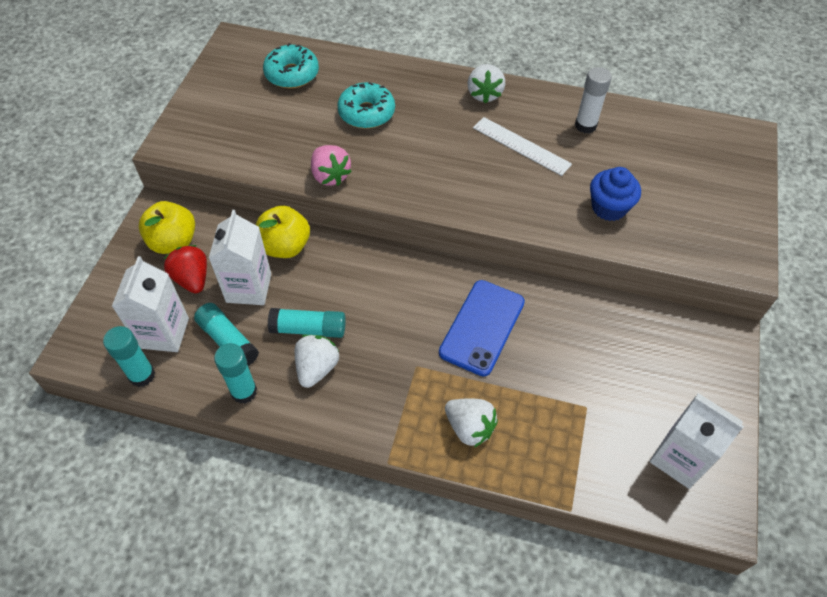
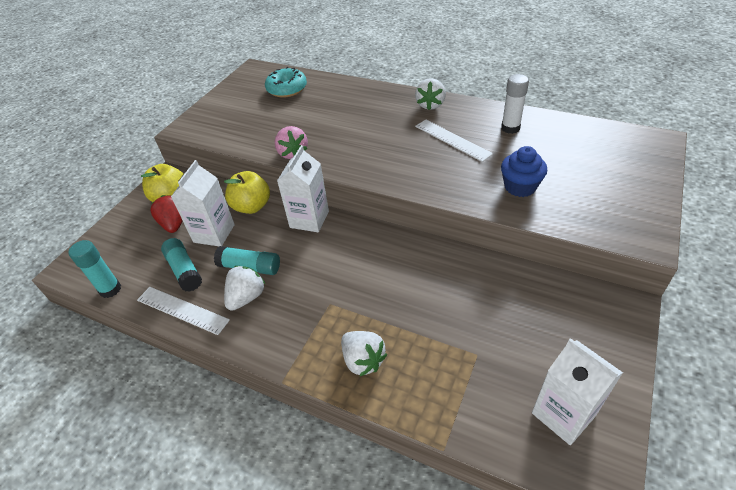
camera: 15 degrees right, 10 degrees down
(164, 333) = (139, 260): white carton -> white carton (309, 219)
(244, 391) = (182, 310): turquoise glue stick -> white ruler
(366, 113) = (334, 114): turquoise donut -> none
(482, 327) = (394, 278): blue phone -> none

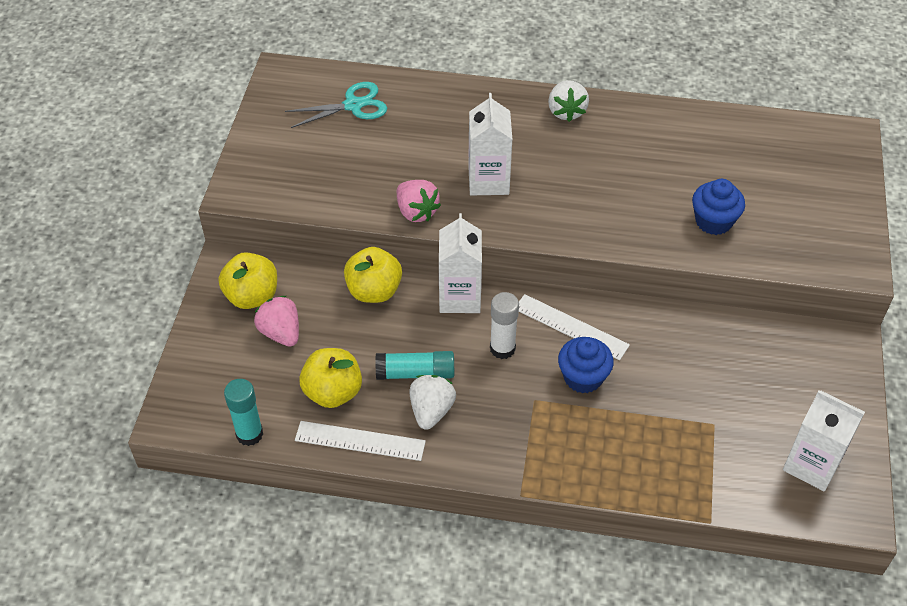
camera: 20 degrees left, 5 degrees up
(174, 224) = (281, 333): red strawberry -> pink strawberry
(184, 270) = (333, 392): turquoise glue stick -> yellow apple
(214, 233) = (343, 337): white carton -> white carton (488, 181)
(287, 89) = (353, 105): turquoise donut -> turquoise scissors
(363, 360) = (598, 454): white strawberry -> none
(377, 293) = (583, 377): none -> blue cupcake
(452, 140) = (614, 164): white ruler -> white ruler (571, 326)
(510, 128) = (678, 137): white glue stick -> white glue stick (502, 348)

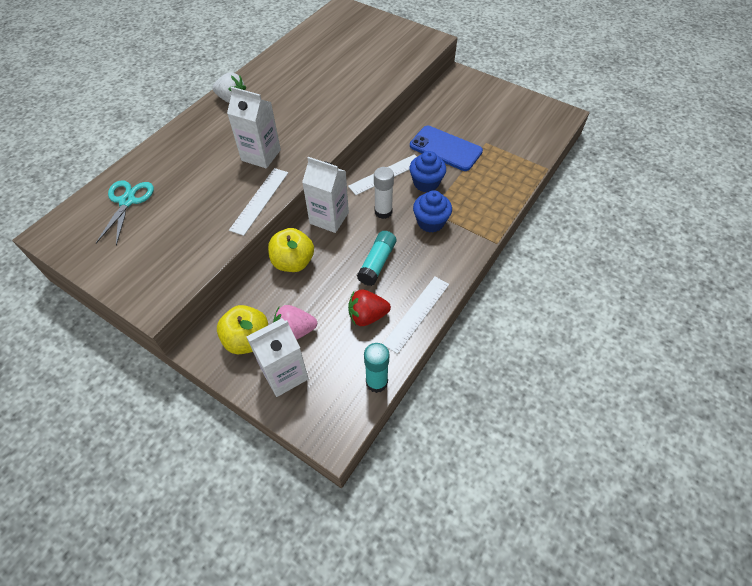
camera: 65 degrees left, 5 degrees up
(333, 392) = (367, 316): yellow apple -> red strawberry
(416, 212) = (260, 200): pink strawberry -> white ruler
(431, 411) = (412, 265): white strawberry -> none
(666, 378) = (445, 148): none -> blue phone
(713, 221) = (366, 75): blue cupcake -> blue cupcake (430, 222)
(812, 464) = (528, 118): white carton -> white carton (284, 374)

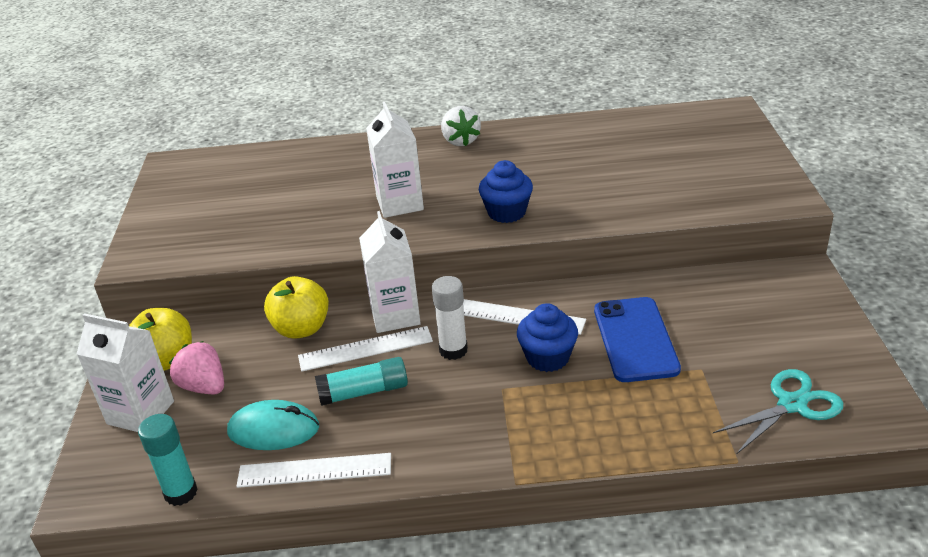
camera: 55 degrees right, 20 degrees down
(127, 201) = (248, 173): turquoise scissors -> turquoise scissors (791, 404)
(260, 200) = (331, 241): white ruler -> white ruler (365, 349)
(367, 316) = (273, 430): red strawberry -> turquoise mouse
(430, 222) = (482, 399): blue cupcake -> blue cupcake (506, 212)

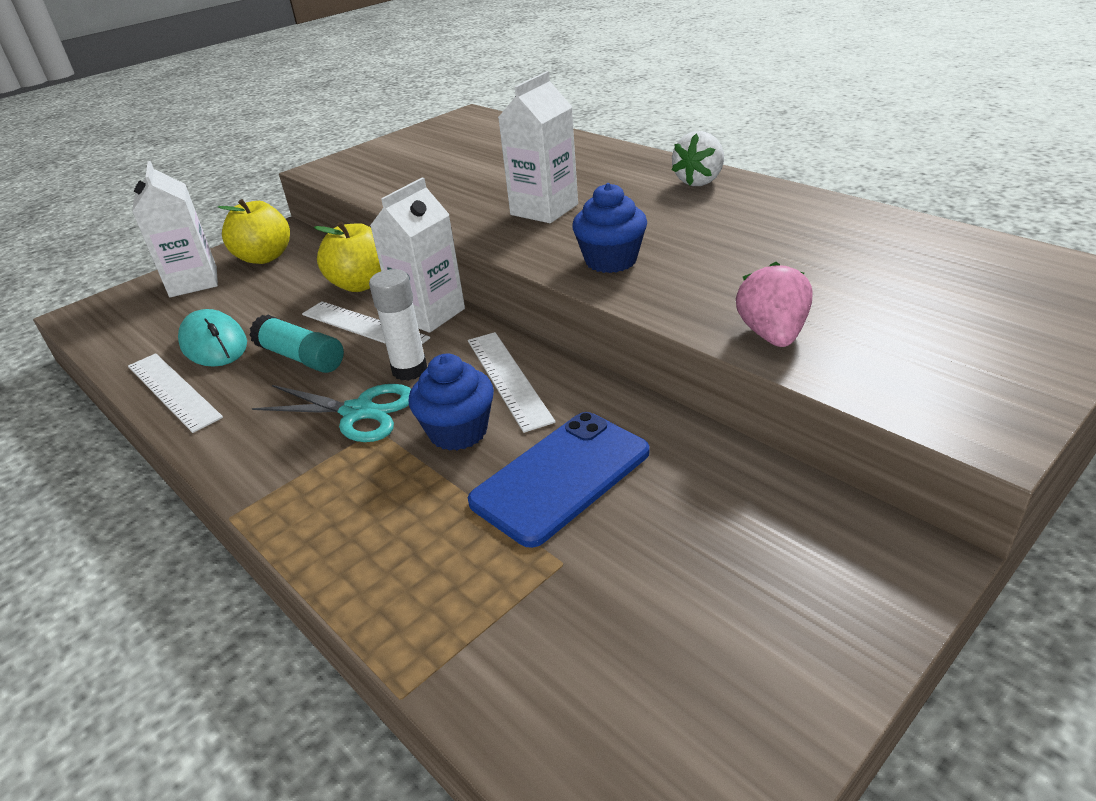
camera: 50 degrees right, 0 degrees up
(181, 493) = (108, 347): turquoise glue stick -> none
(204, 386) = (245, 287): pink strawberry -> pink strawberry (772, 335)
(791, 404) = (578, 700): turquoise scissors -> turquoise scissors (358, 412)

